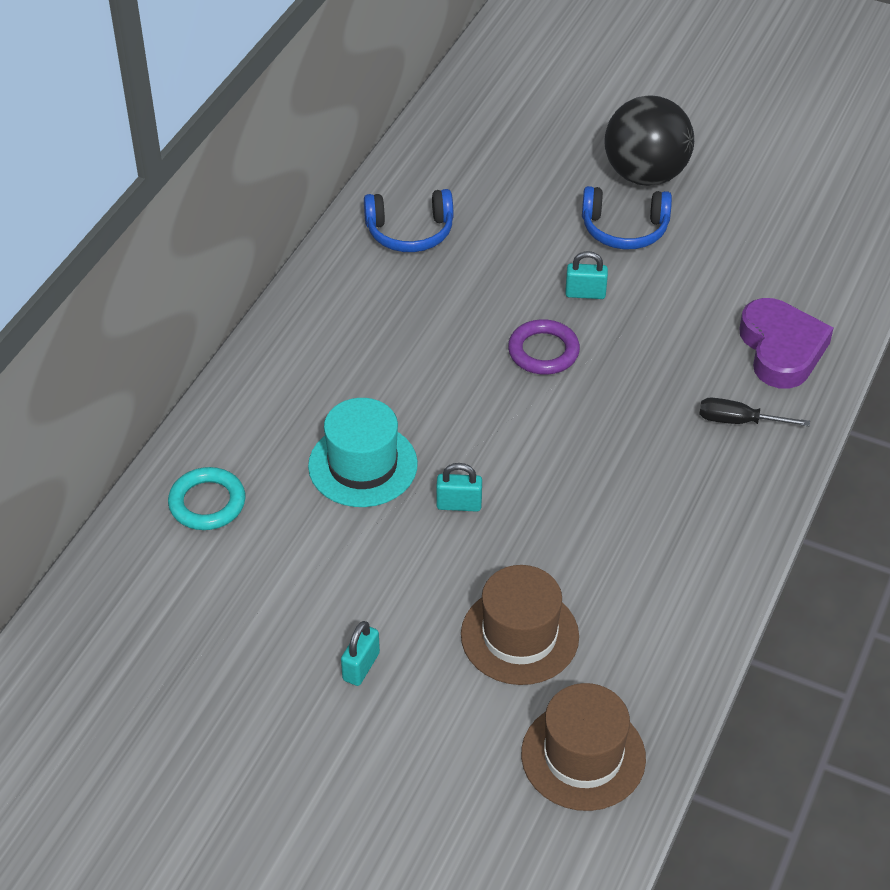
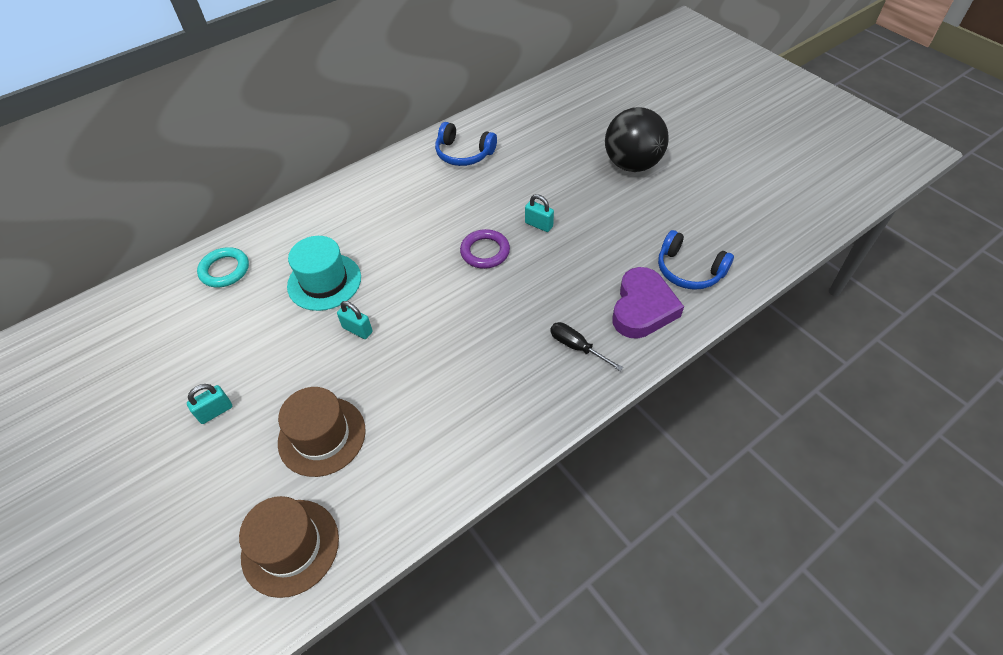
camera: 30 degrees right, 5 degrees up
(624, 229) = (594, 193): blue headphones -> blue headphones (689, 270)

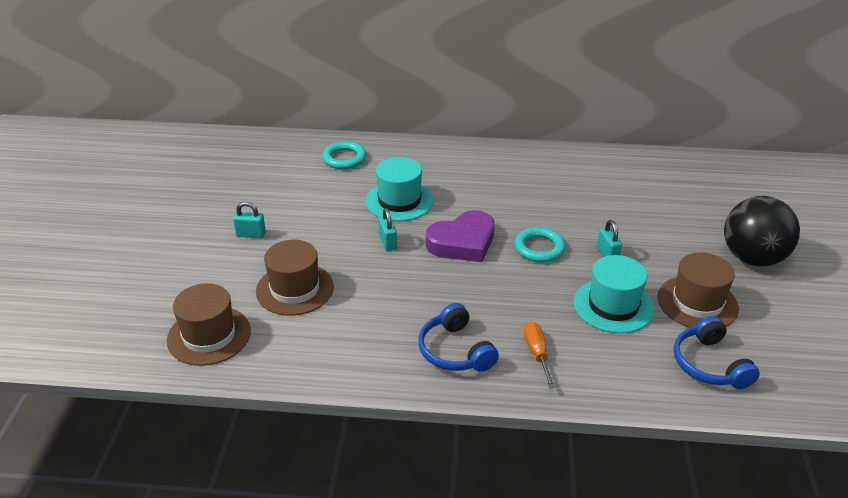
camera: 40 degrees right, 15 degrees down
(464, 153) = (602, 174): blue headphones -> blue headphones (455, 351)
(485, 252) = (539, 248): purple ring -> turquoise ring
(577, 347) = (537, 354): black screwdriver -> orange screwdriver
(585, 266) = (613, 305): none -> turquoise hat
(634, 225) = (697, 303): none -> brown hat
(642, 308) = (628, 364): purple heart -> purple heart (462, 242)

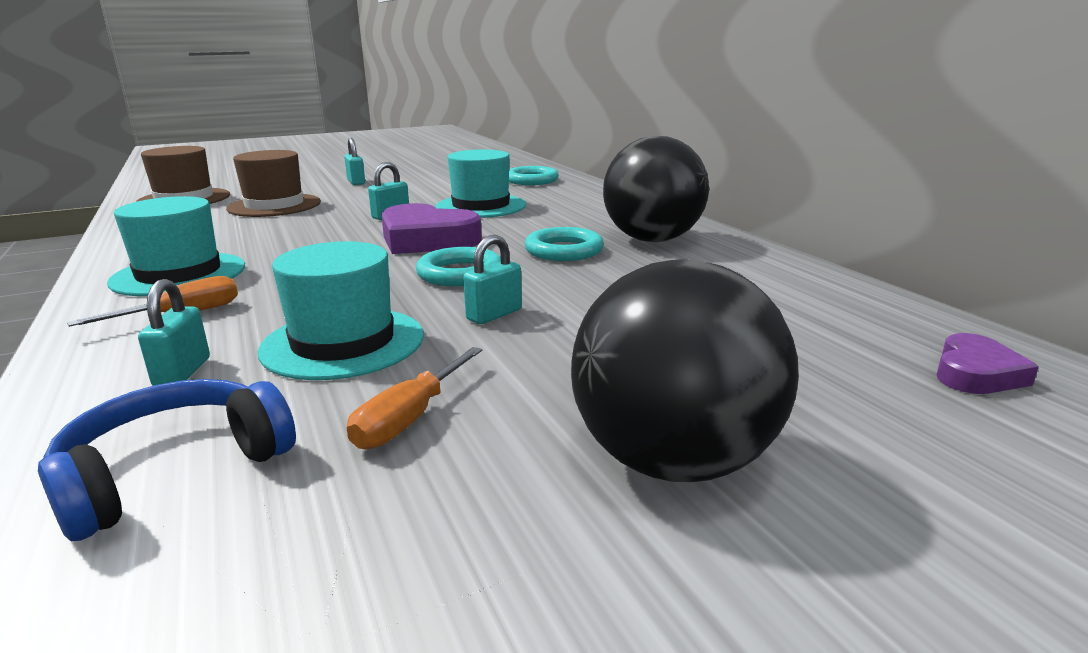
camera: 60 degrees right, 15 degrees down
(455, 351) = (179, 274): blue headphones -> turquoise hat
(527, 204) = (564, 250): none -> turquoise ring
(532, 171) = (652, 240): none -> black ball
(619, 357) = (182, 372): none -> turquoise padlock
(697, 303) = (410, 418): brown hat -> orange screwdriver
(728, 176) = (976, 373): none -> purple heart

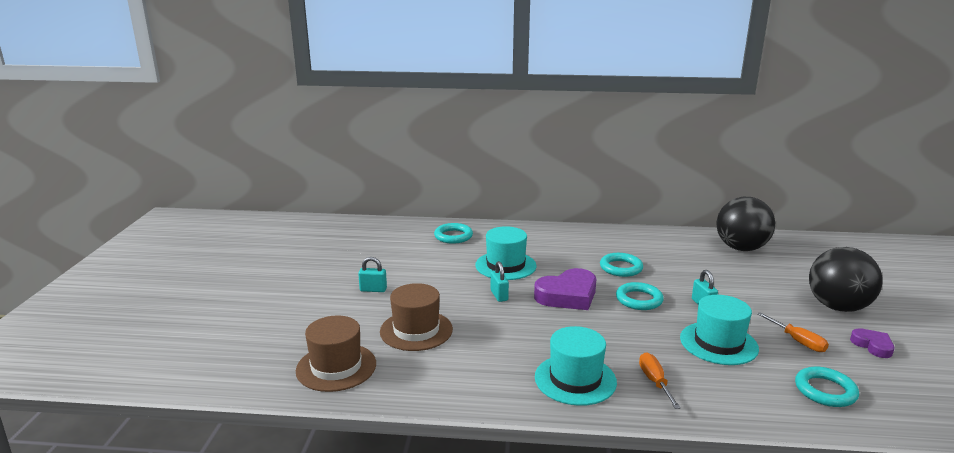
camera: 60 degrees left, 0 degrees up
(174, 471) = (825, 390): blue headphones -> turquoise ring
(182, 372) = (735, 385): turquoise padlock -> none
(652, 240) = (620, 245): black ball -> black ball (741, 248)
(976, 373) = (795, 248): purple heart -> purple heart (872, 346)

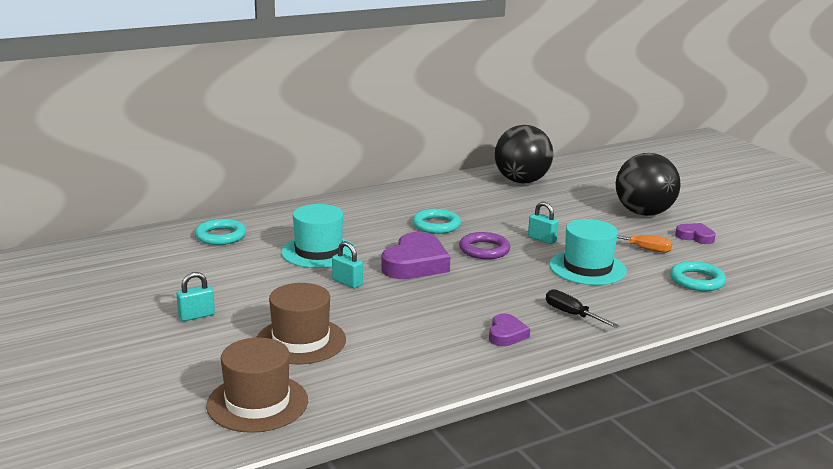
camera: 35 degrees left, 0 degrees up
(575, 379) = (506, 334): turquoise hat -> purple heart
(639, 299) = (484, 250): turquoise ring -> purple ring
(655, 382) = (572, 315): orange screwdriver -> black screwdriver

